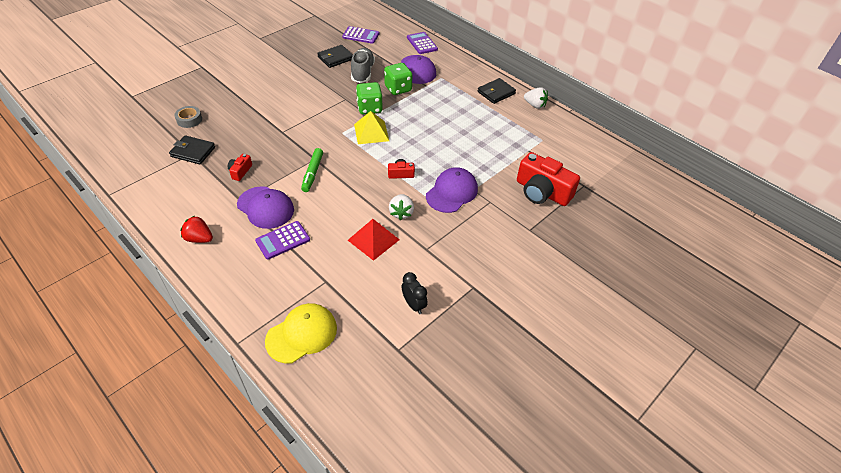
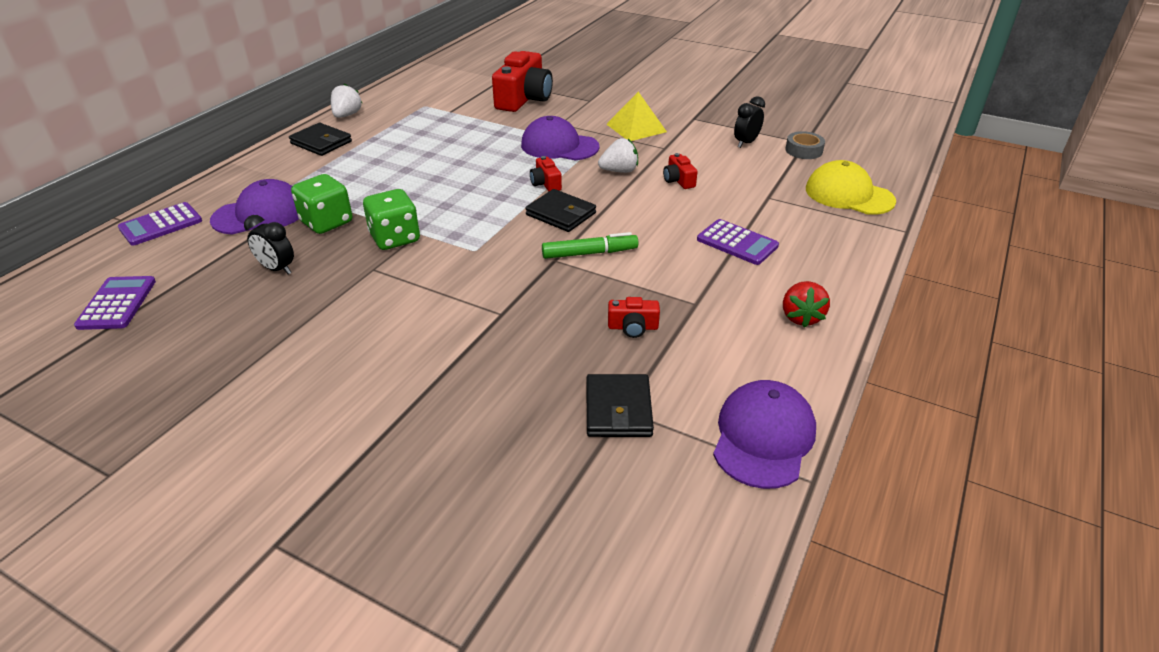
camera: 105 degrees left, 10 degrees down
(189, 120) = (519, 462): grey tape -> grey tape (803, 150)
(265, 207) = (691, 275): purple cap -> purple cap (763, 437)
(335, 58) = (220, 315): black wallet -> black wallet (561, 214)
(362, 73) = (277, 269): grey shoe -> black clock
(371, 132) = (462, 223): yellow pyramid -> yellow pyramid (636, 128)
(373, 239) = (678, 180): red pyramid -> red camera

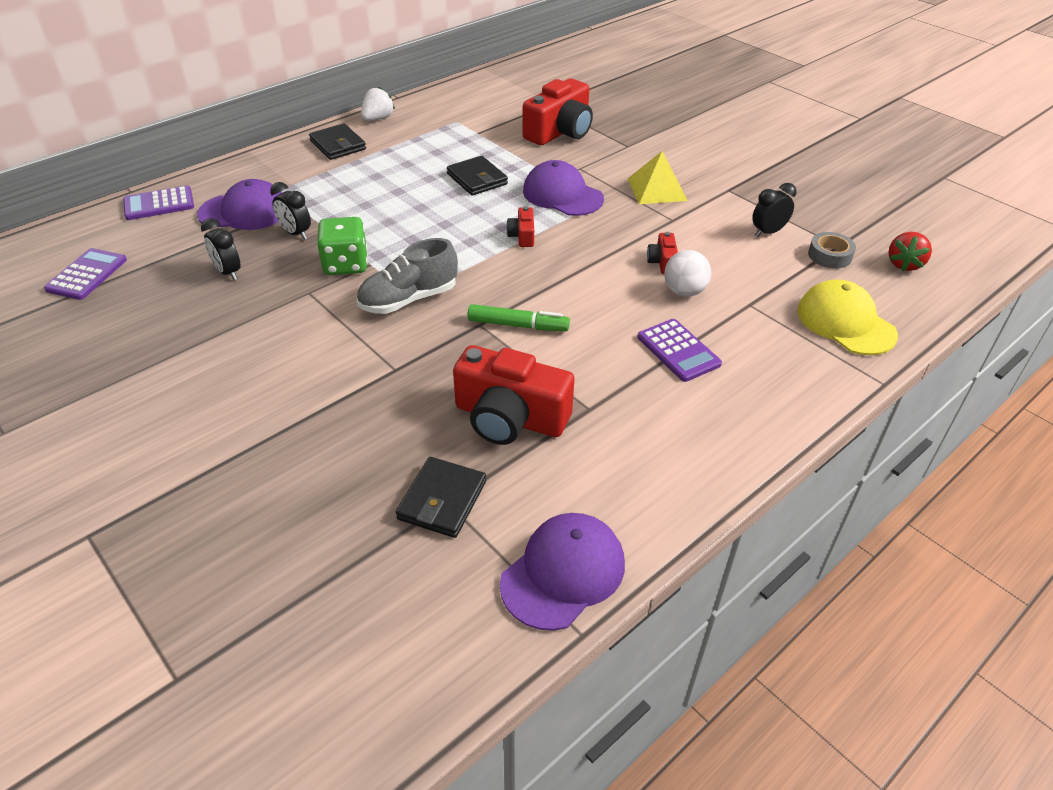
camera: 20 degrees right, 5 degrees up
(327, 222) = (296, 233): green dice -> black clock
(475, 254) = (408, 299): none -> grey shoe
(561, 214) = (516, 274): black wallet -> black wallet (477, 179)
(619, 171) = (606, 237): white strawberry -> none
(633, 327) = (510, 418): red camera -> red camera, size x2.17
(711, 198) = (684, 291): none -> white ball
(801, 317) = (690, 454): red strawberry -> red strawberry (904, 264)

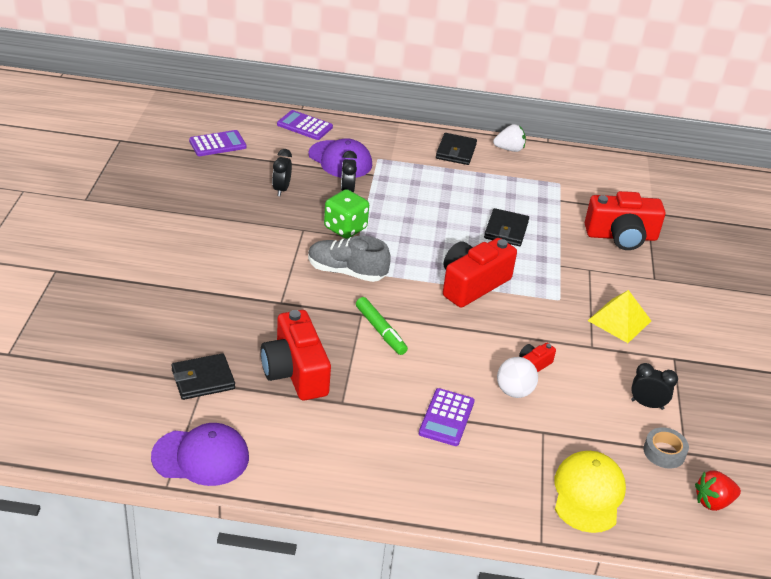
camera: 45 degrees right, 5 degrees down
(522, 236) = (472, 284): red camera -> red camera, size x2.17
(562, 195) = (544, 278): purple cap -> none

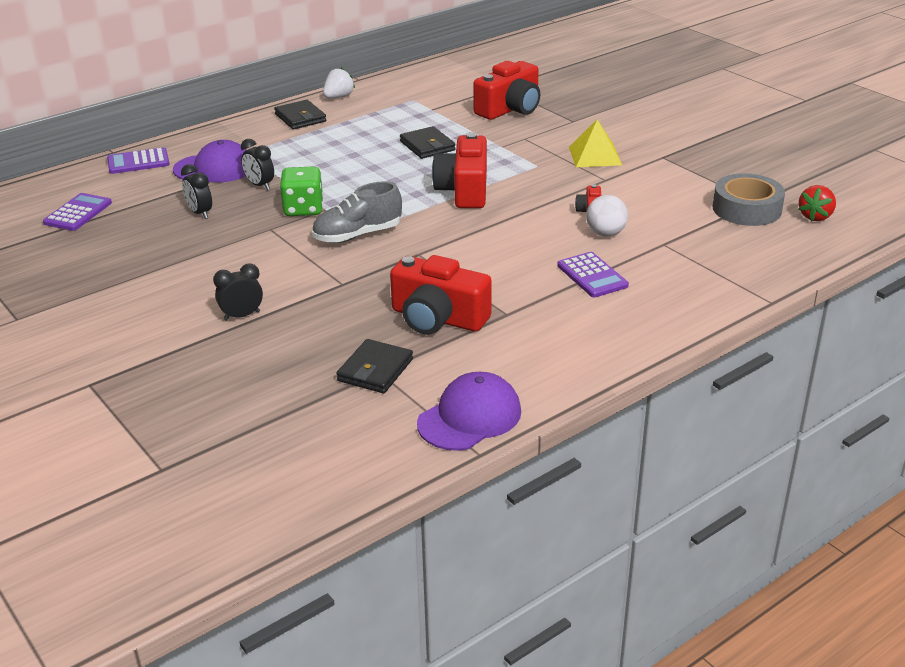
camera: 40 degrees left, 5 degrees down
(380, 331) = (452, 255): green marker -> none
(588, 494) = (748, 258): yellow cap -> none
(647, 404) = (693, 190): black clock -> black clock (242, 316)
(664, 452) = (746, 209): grey tape -> grey tape, size x1.72

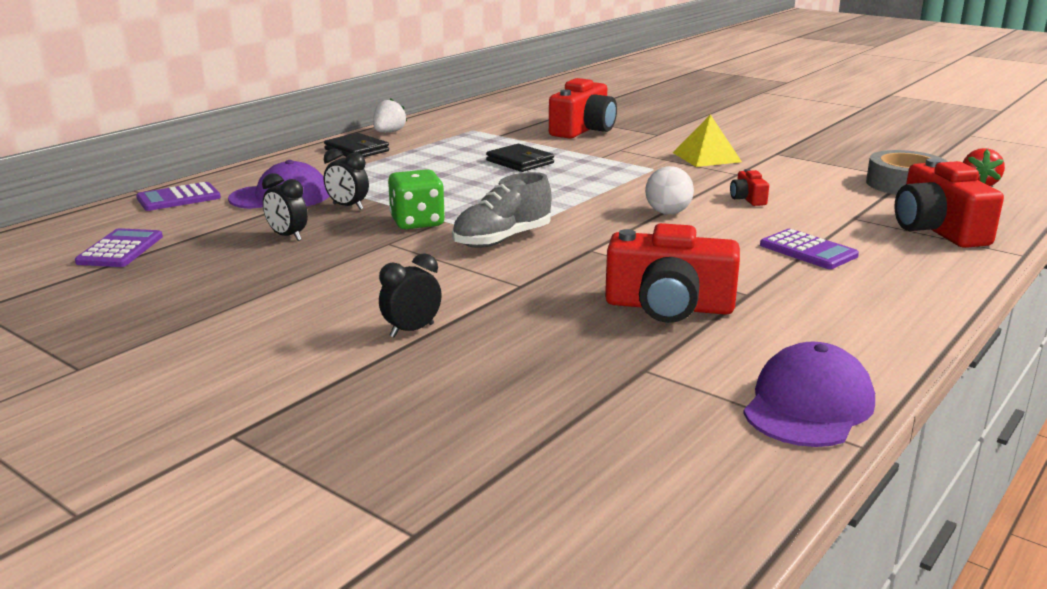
camera: 15 degrees left, 10 degrees down
(375, 370) = (637, 368): black wallet -> none
(464, 190) = (593, 193): red camera -> red camera (937, 230)
(605, 233) = (783, 215): white ball -> white ball (668, 213)

